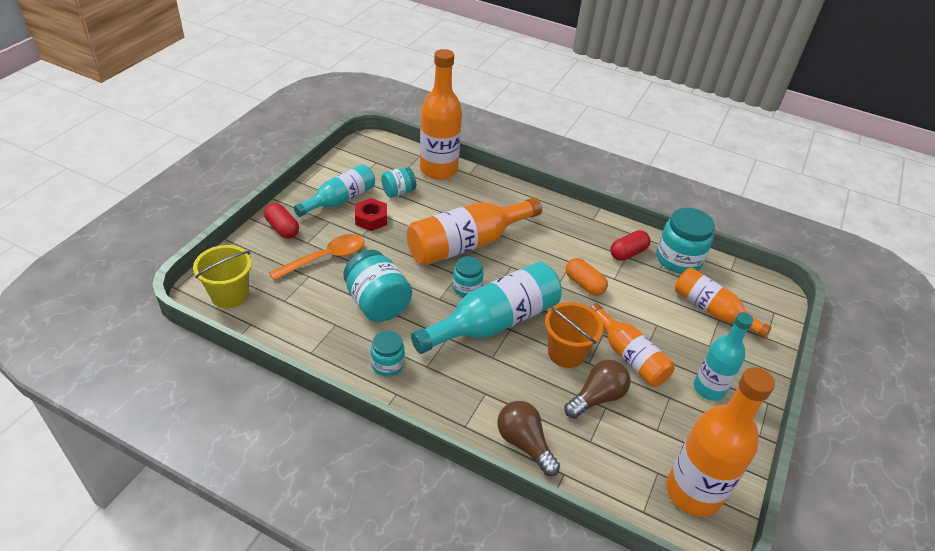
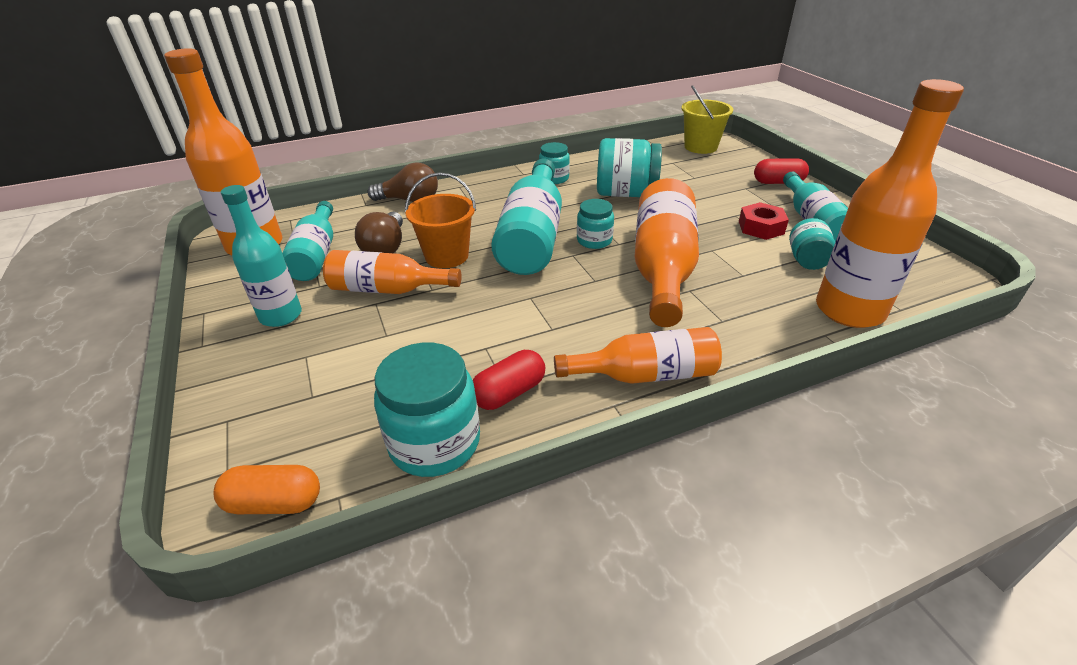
camera: 135 degrees right, 5 degrees down
(325, 258) = (713, 189): orange spoon -> none
(584, 284) = (507, 317): orange capsule -> orange capsule (274, 503)
(628, 253) = (509, 392): red capsule -> red capsule turned 45 degrees clockwise
(651, 434) = (316, 255): none -> turquoise bottle
(712, 310) = (328, 401): orange bottle -> orange bottle (645, 375)

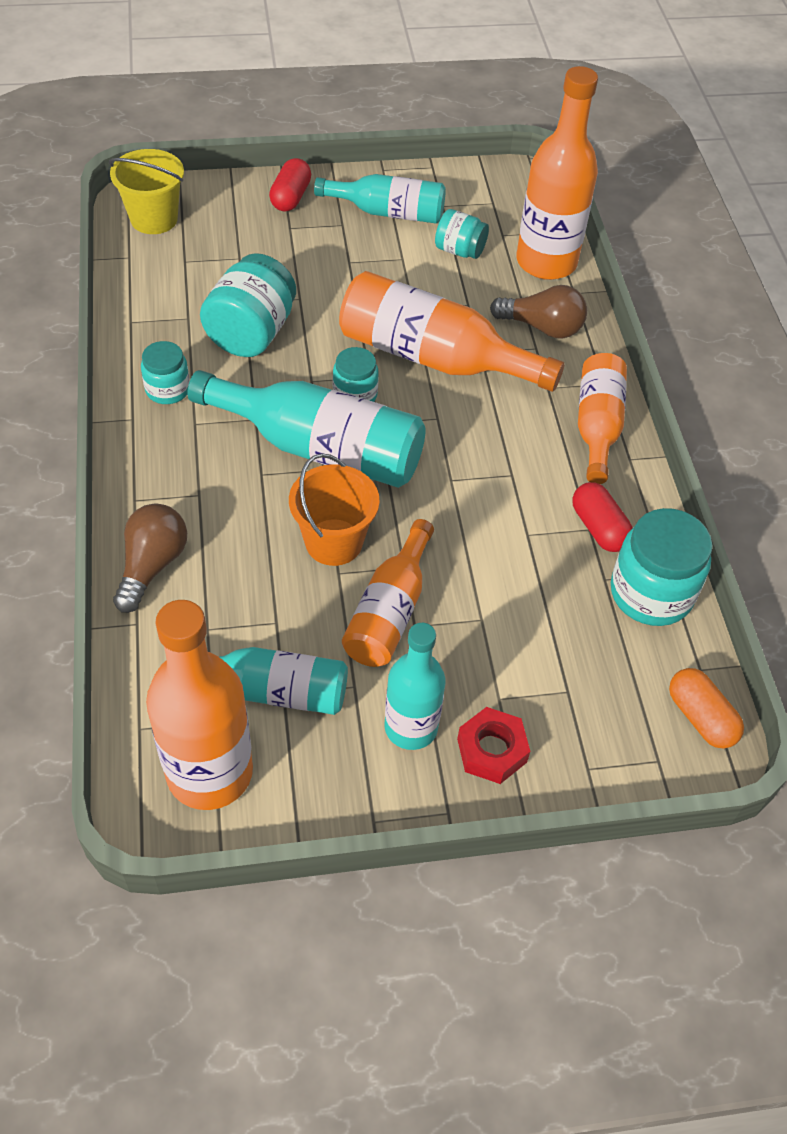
camera: 80 degrees left, 15 degrees up
(274, 503) = (700, 717): orange capsule -> orange capsule turned 45 degrees counterclockwise
(385, 248) = (285, 606): brown light bulb -> brown light bulb (542, 327)
(761, 227) = (385, 254): red nut -> red nut (491, 750)

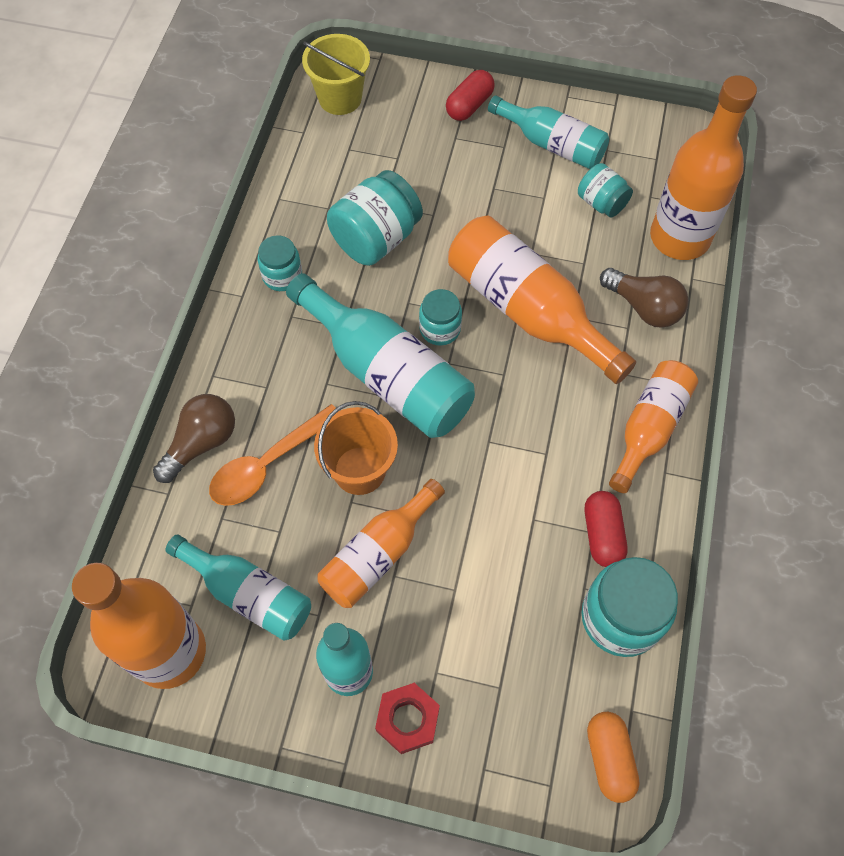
camera: 25 degrees right, 10 degrees up
(234, 564) = (268, 464): none -> orange spoon

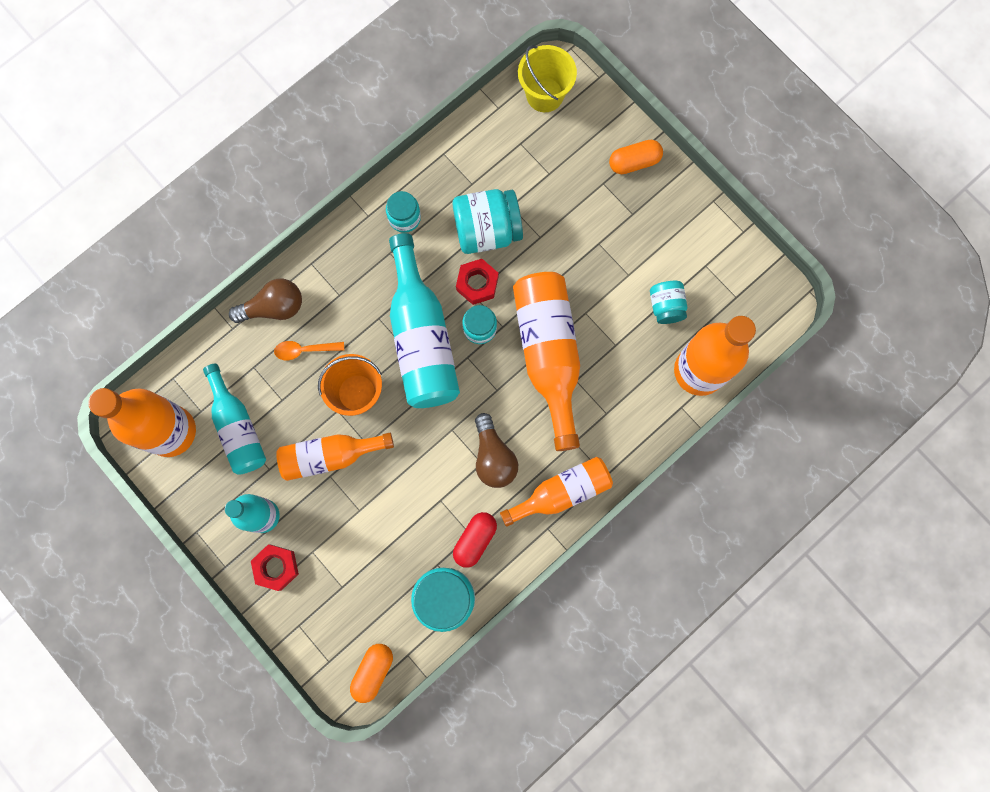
camera: 35 degrees right, 15 degrees up
(268, 464) = (304, 350): orange spoon -> orange spoon, size x0.60
(404, 290) = (477, 283): none -> red nut
(469, 105) = (634, 162): red capsule -> orange capsule
(552, 144) = (669, 235): turquoise bottle -> none
(644, 307) = (629, 406): brown light bulb -> brown light bulb (493, 457)

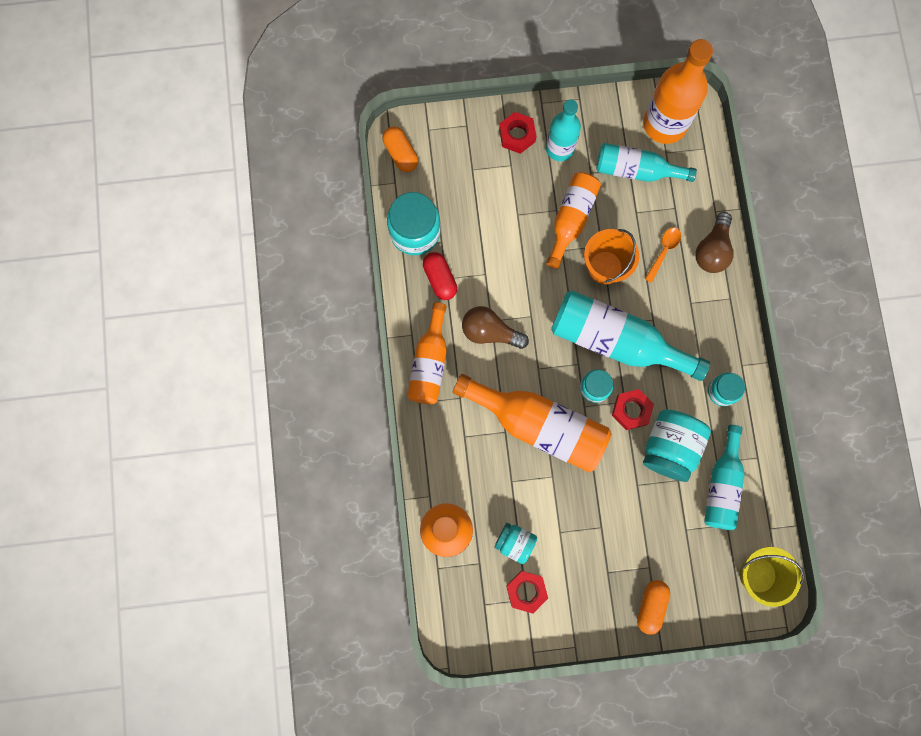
camera: 125 degrees right, 0 degrees up
(489, 168) = (722, 485): none -> turquoise bottle
(699, 270) = (526, 591): none -> red nut

